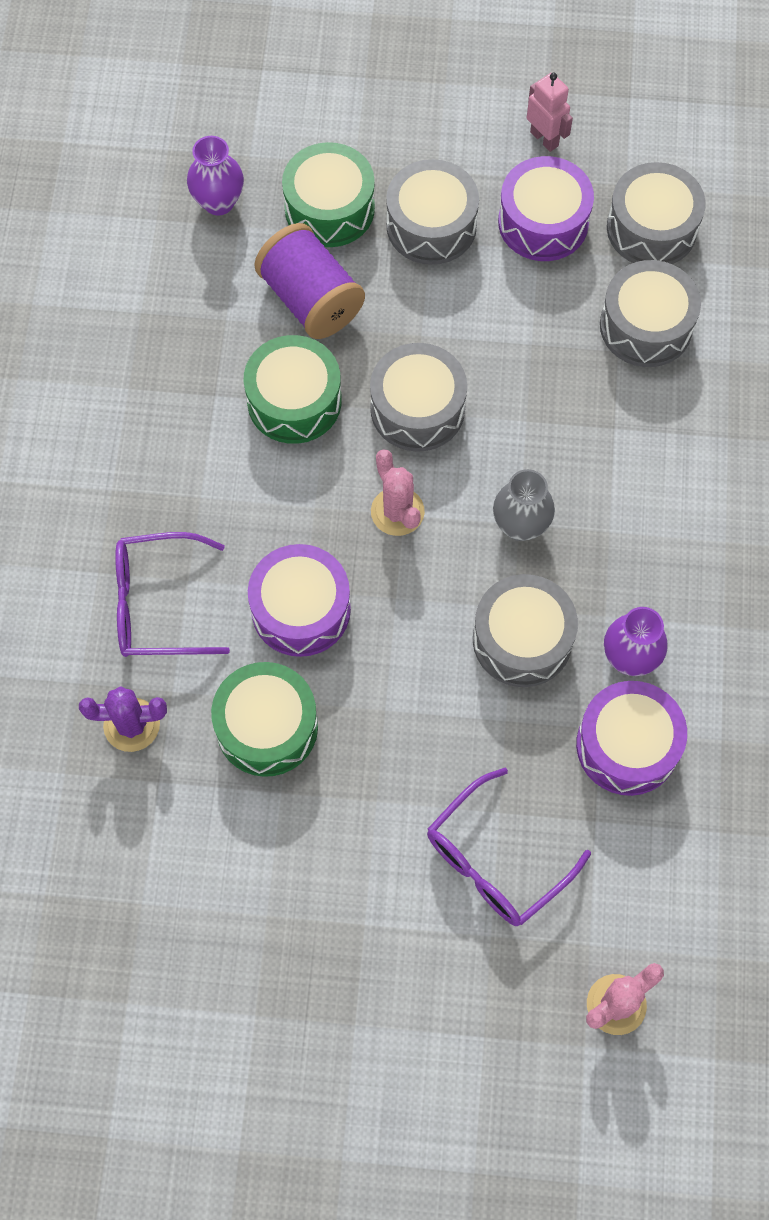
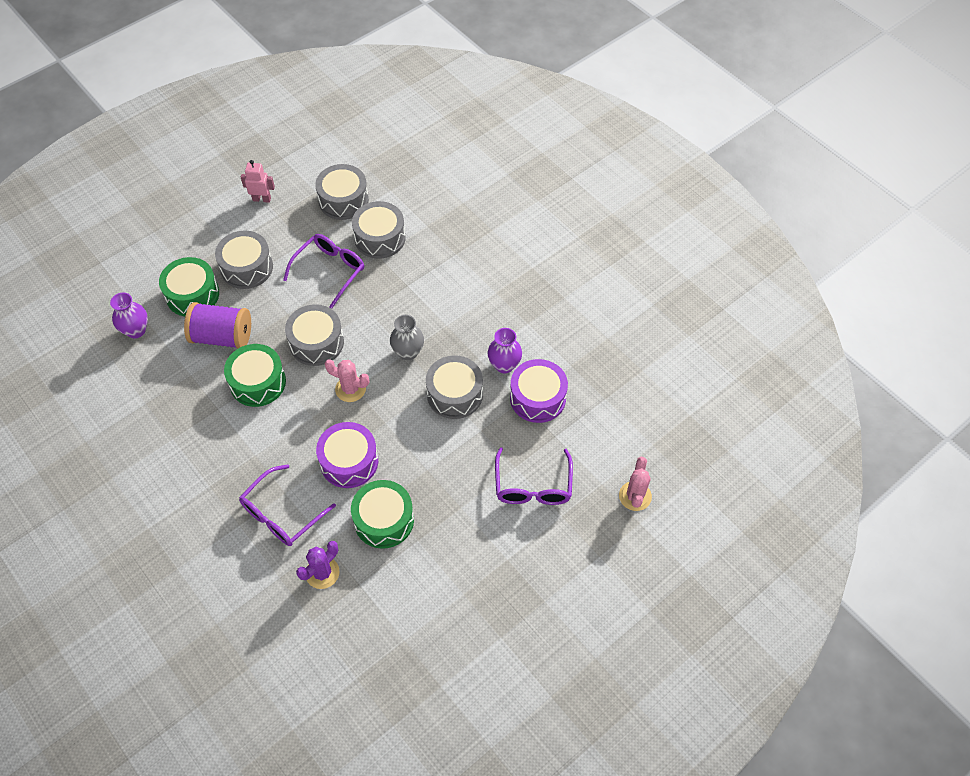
camera: 45 degrees left, 10 degrees down
(531, 320) = (329, 271): none -> purple glasses
(543, 222) = (295, 231): purple drum -> none

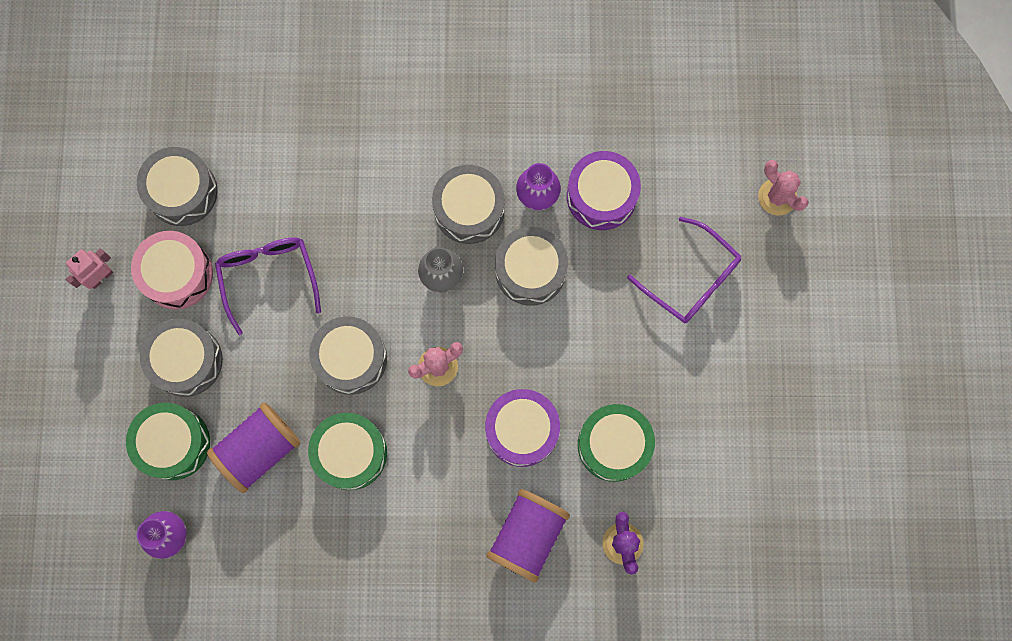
camera: 50 degrees left, 20 degrees up
(282, 513) = (527, 536): purple glasses -> purple spool
(294, 230) = (177, 274): none -> pink drum
(380, 238) = (269, 193): grey drum -> grey drum (469, 209)

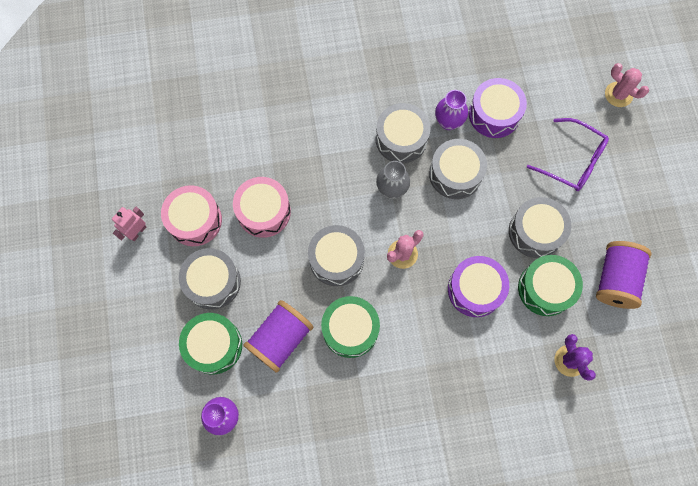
camera: 10 degrees left, 5 degrees down
(182, 192) = (188, 161): grey drum -> grey drum (535, 232)
(268, 278) = (264, 211): purple glasses -> pink drum
(527, 536) = (497, 368): purple spool -> purple spool (615, 279)

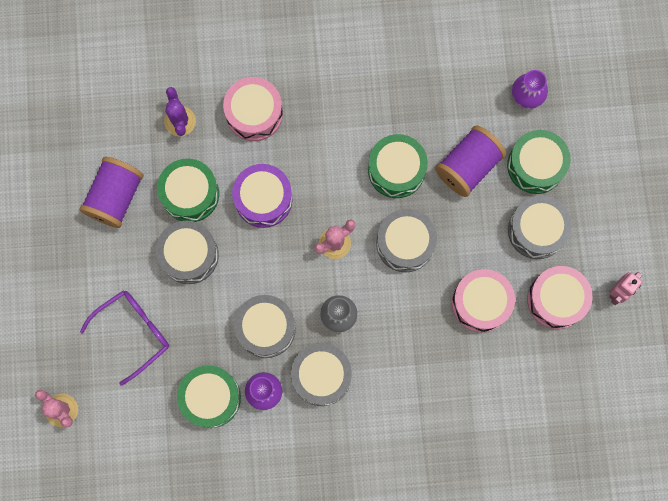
camera: 175 degrees left, 5 degrees up
(494, 114) = (210, 398): purple drum -> green drum
(497, 375) = (254, 113): none -> pink drum
(572, 160) = (133, 333): purple glasses -> purple glasses turned 105 degrees clockwise

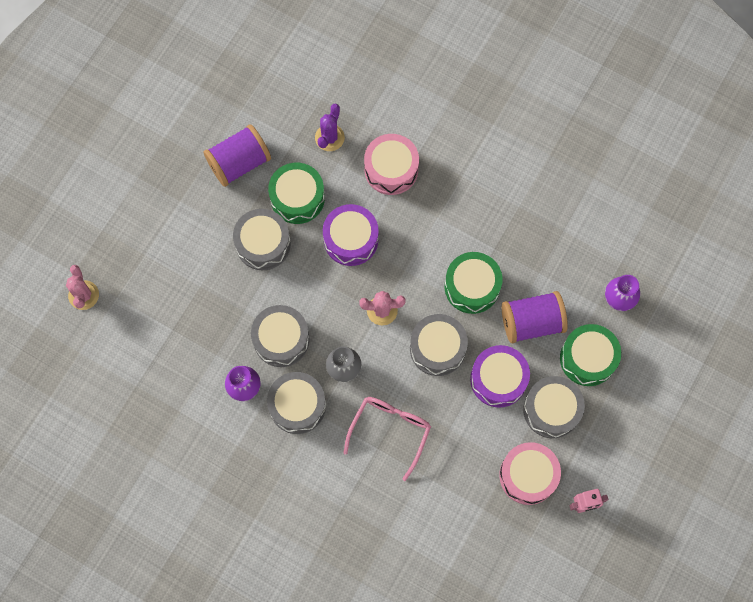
camera: 35 degrees right, 5 degrees down
(133, 333) = (178, 274): purple glasses -> none
(210, 398) = (201, 363): green drum -> none
(416, 343) = (390, 432): none -> pink glasses
(474, 235) = (498, 379): none -> purple drum
(481, 303) = (464, 436): pink drum -> none

